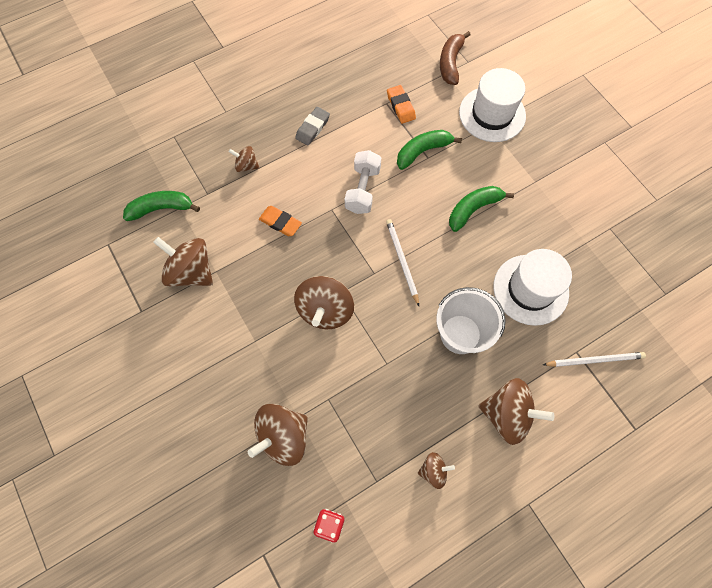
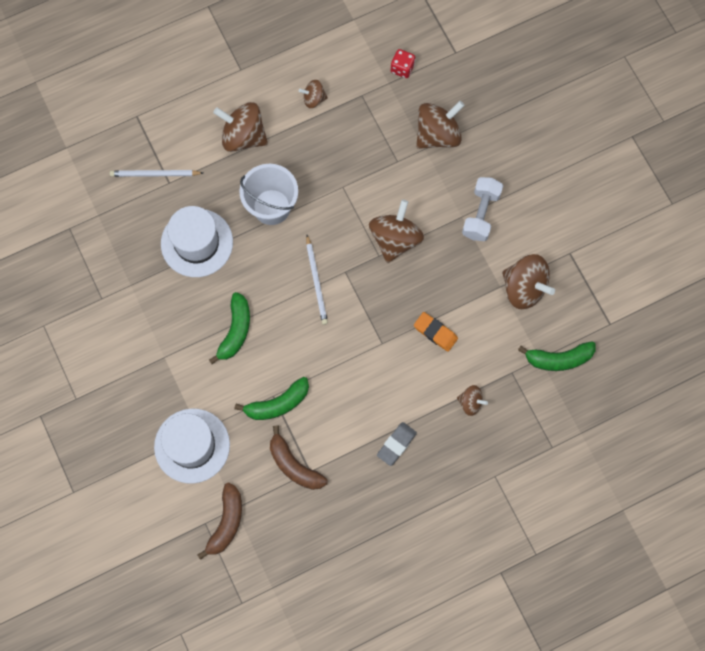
camera: 175 degrees left, 5 degrees up
(362, 190) = (347, 363): white dumbbell -> white dumbbell (481, 214)
(400, 106) = (294, 465): orange eraser -> brown banana
(473, 209) = (235, 331): green banana -> green banana turned 45 degrees counterclockwise

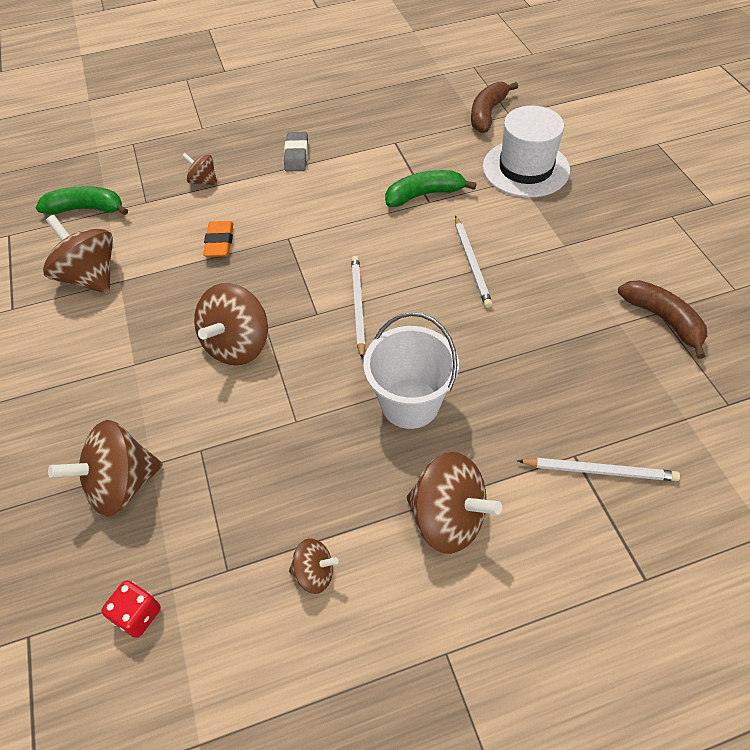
camera: 170 degrees left, 20 degrees down
(197, 243) = (526, 366): white hat -> none
(235, 331) = (471, 263): green banana -> white pencil
(294, 465) = (411, 147): brown banana -> brown banana (663, 319)
(396, 444) = (296, 155): grey eraser -> grey eraser turned 45 degrees counterclockwise
(435, 332) = (219, 242): orange eraser -> orange eraser turned 45 degrees clockwise
(481, 214) = (106, 364): white dumbbell -> none

